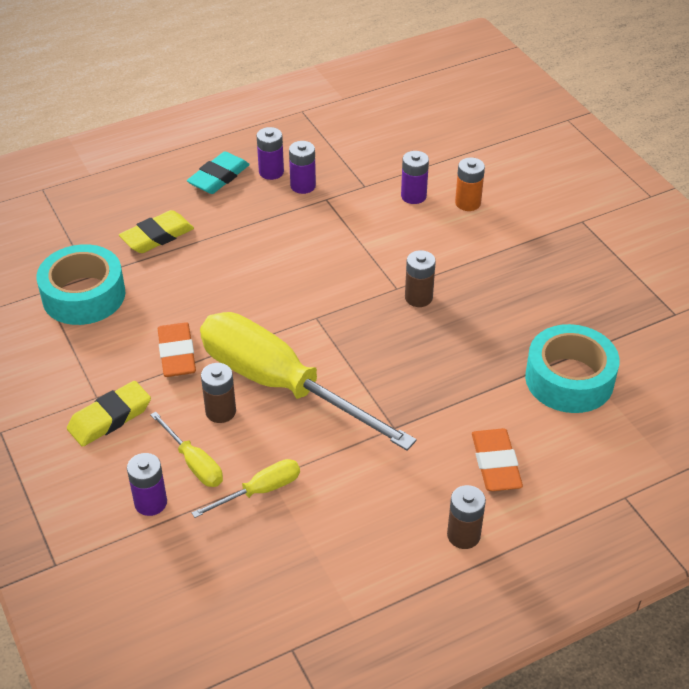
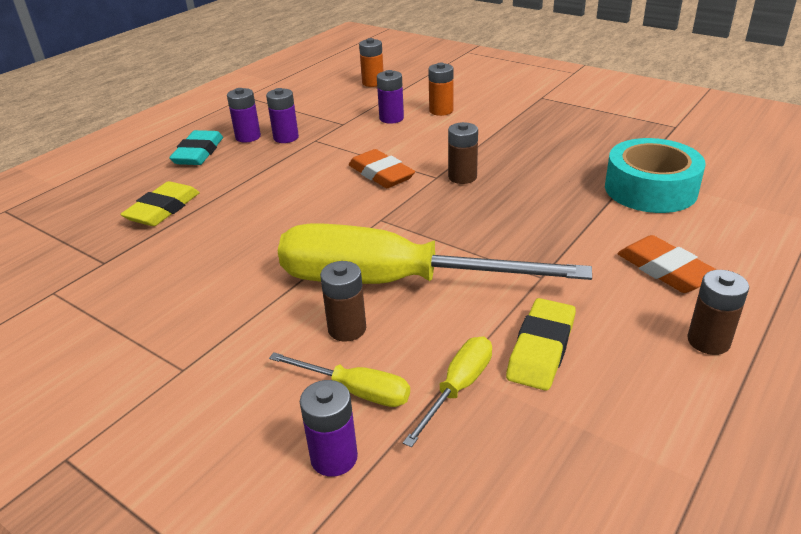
camera: 25 degrees left, 10 degrees down
(84, 295) = (106, 280): turquoise tape -> none
(110, 418) = (214, 384): yellow eraser -> yellow eraser (541, 349)
(177, 354) = (255, 295): orange eraser -> orange eraser (381, 174)
(434, 135) = (373, 83): none -> orange battery

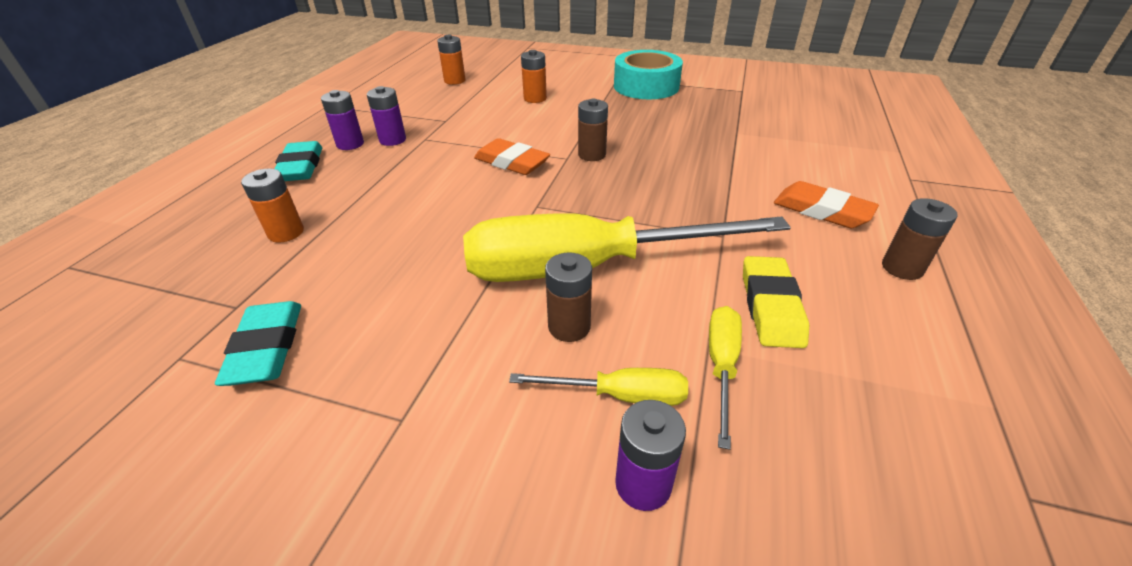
camera: 20 degrees left, 5 degrees up
(112, 297) = (266, 348): none -> turquoise eraser
(163, 209) = (286, 232): yellow eraser -> orange battery
(391, 118) = (491, 110): purple battery -> none
(650, 189) = (759, 143): turquoise tape -> turquoise tape (646, 86)

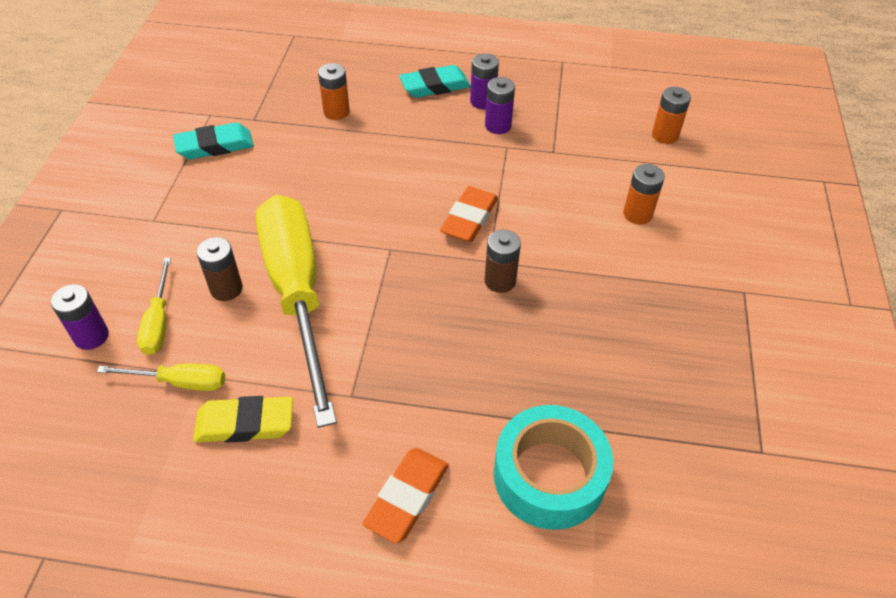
camera: 80 degrees right, 10 degrees up
(646, 86) = (726, 326): turquoise tape -> turquoise tape (549, 475)
(902, 268) = (301, 553): brown battery -> none

